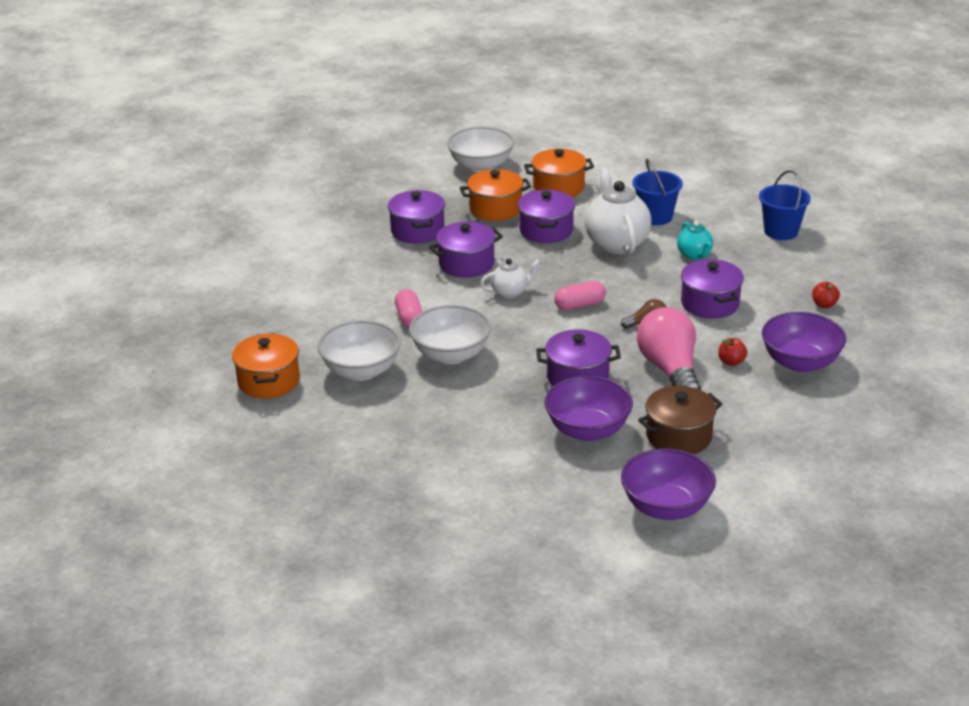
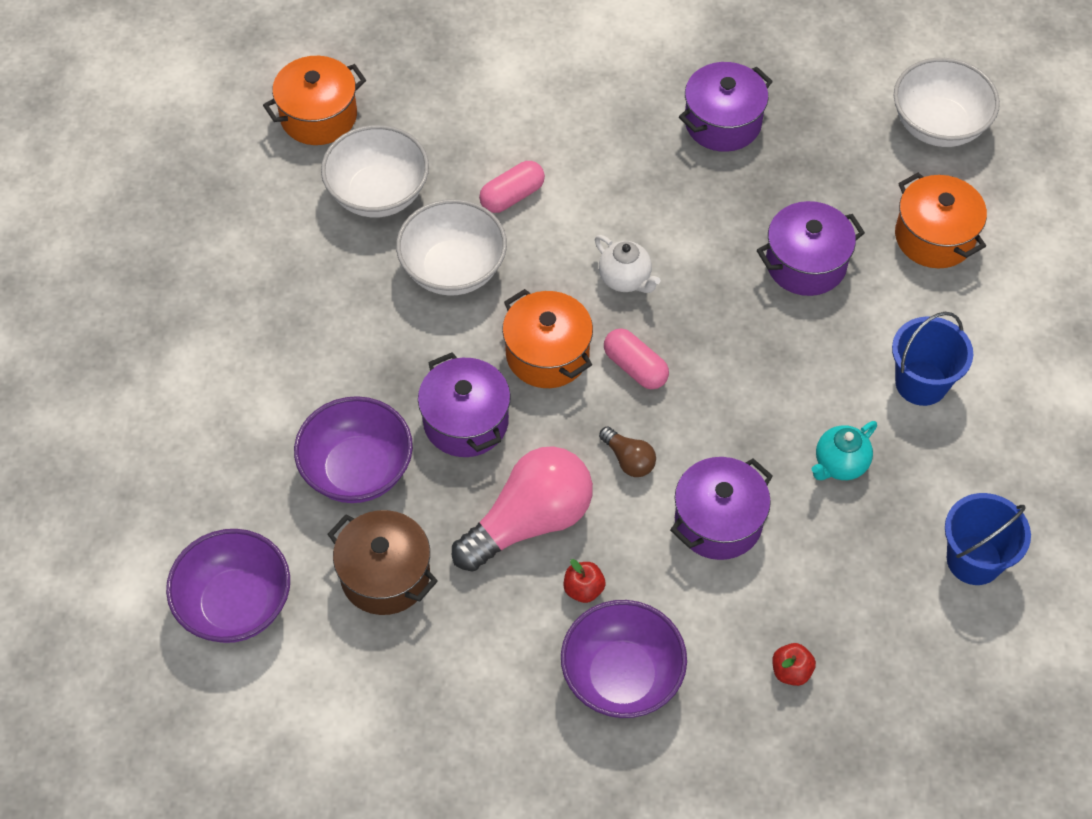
camera: 65 degrees right, 25 degrees up
(466, 264) = (670, 206): purple pot -> none
(495, 209) = (829, 185): orange pot -> orange pot (547, 354)
(616, 243) = (818, 358): white teapot -> none

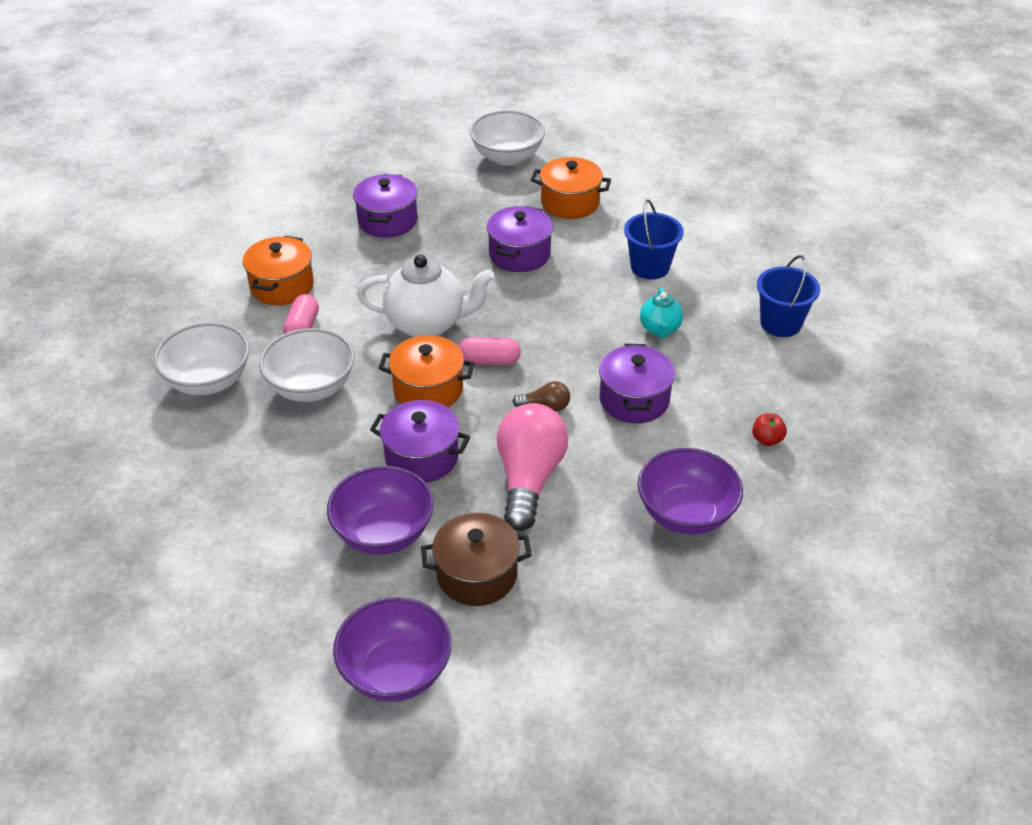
camera: 45 degrees left, 15 degrees down
(318, 116) = (111, 367): orange pot -> orange pot (282, 286)
(583, 589) = (606, 488): red apple -> none
(625, 279) = (427, 324): white teapot -> white teapot, size x1.87

